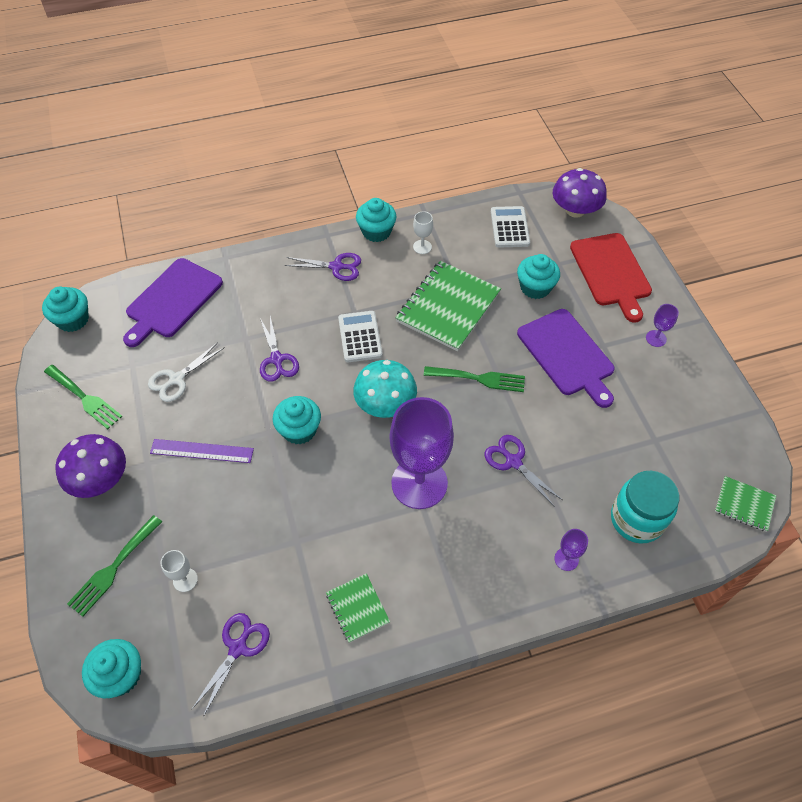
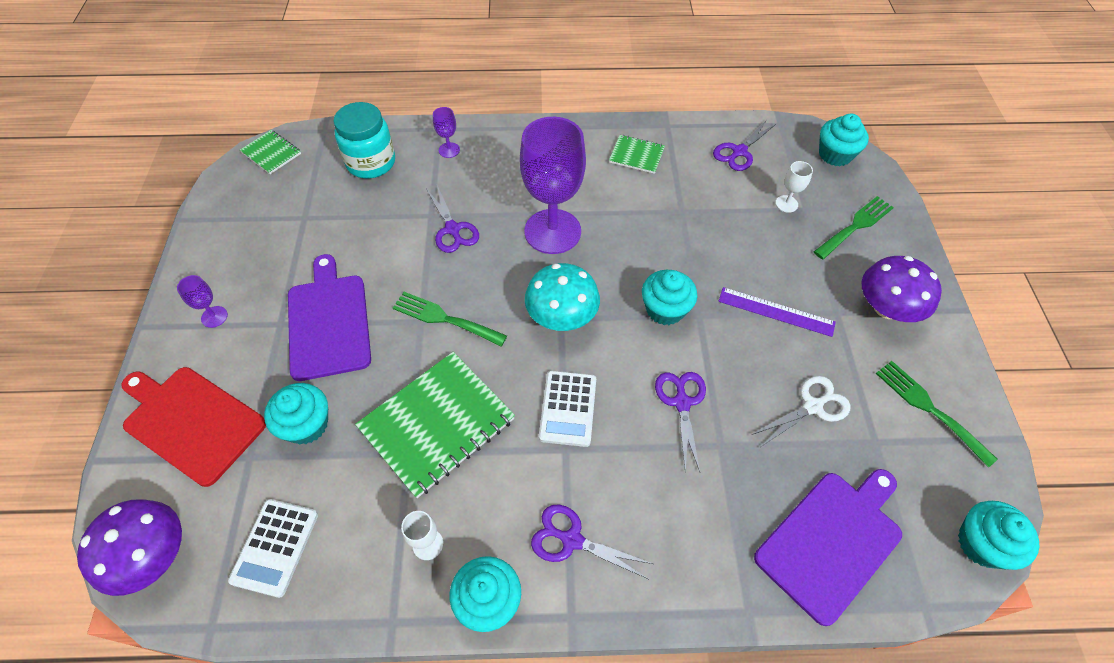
camera: 165 degrees left, 0 degrees up
(357, 608) = (636, 155): green notebook -> green notebook turned 60 degrees counterclockwise
(611, 272) = (191, 422): red cutting board -> red cutting board turned 60 degrees counterclockwise

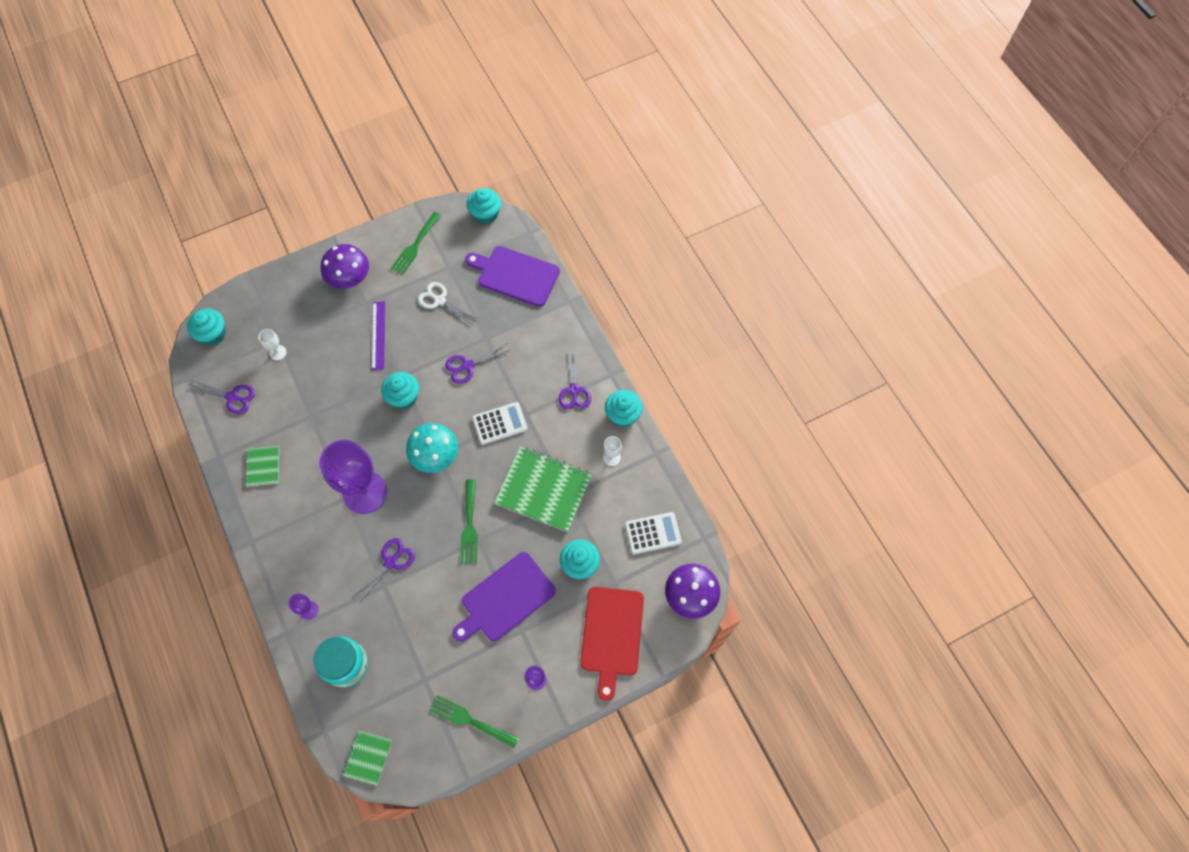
camera: 115 degrees left, 10 degrees up
(855, 226) = (283, 307): green fork -> green fork (470, 720)

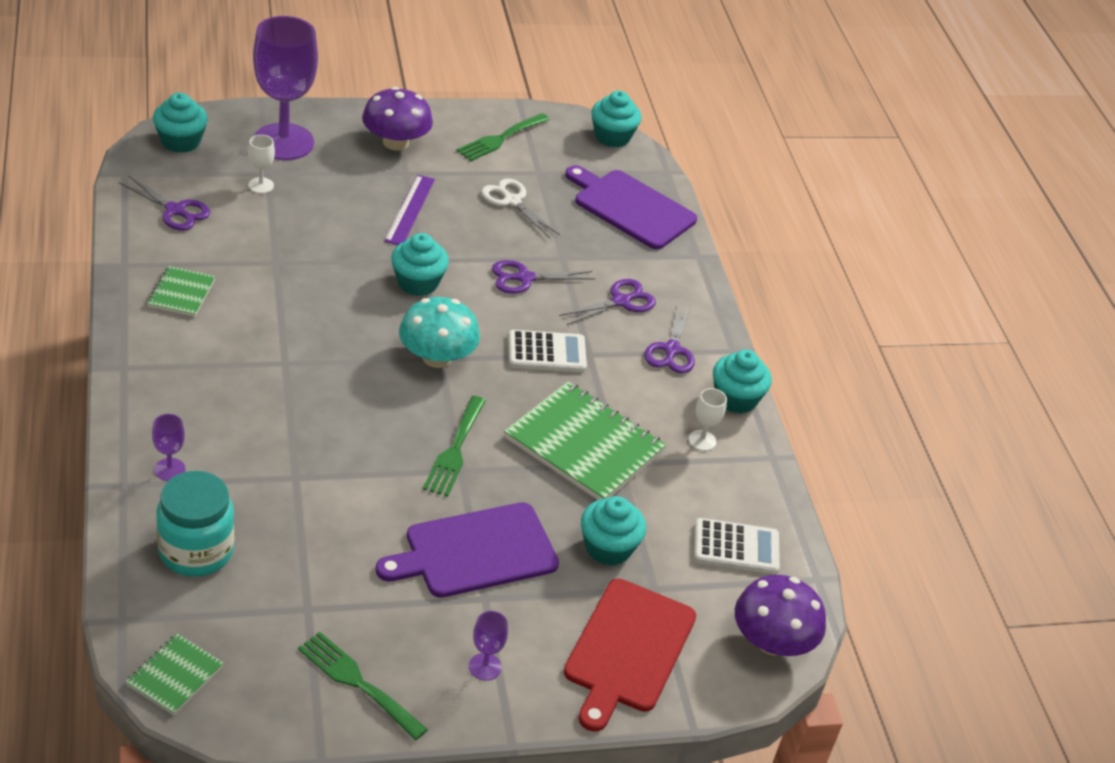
camera: 10 degrees right, 25 degrees down
(365, 492) = (315, 366): purple goblet -> purple goblet (283, 142)
(391, 562) = (319, 454): purple scissors -> purple scissors (621, 301)

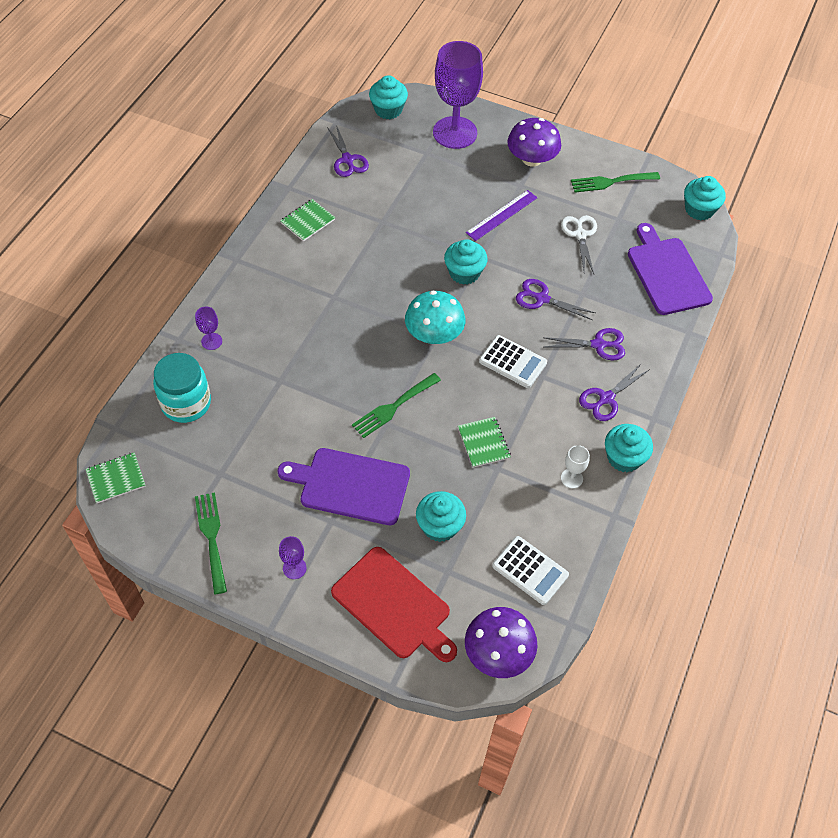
camera: 40 degrees right, 15 degrees up
(261, 185) = (415, 160): white goblet -> none
(584, 445) = (483, 443): green notebook -> green notebook, size x0.50
(627, 650) = (394, 605): red cutting board -> red cutting board turned 105 degrees counterclockwise

